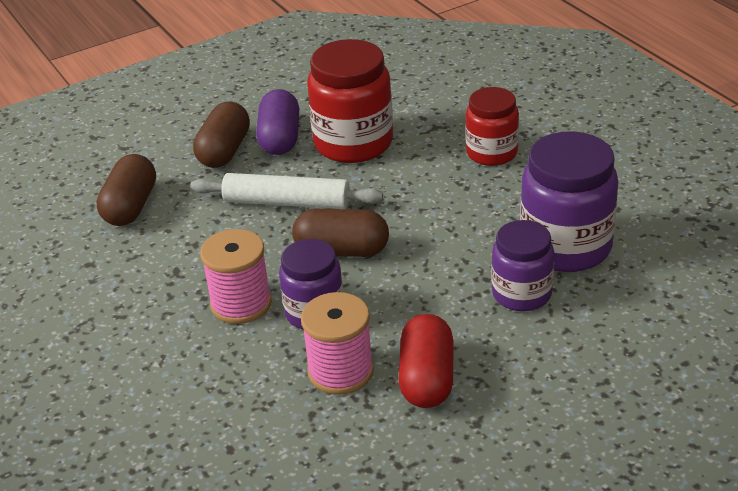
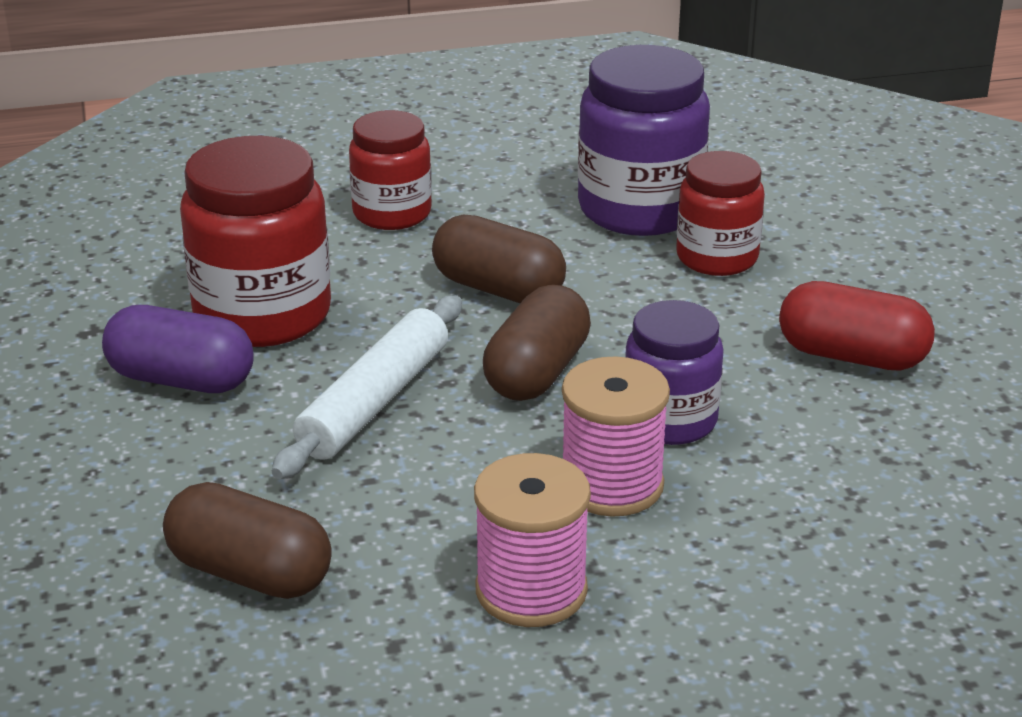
camera: 75 degrees left, 5 degrees down
(224, 151) = (165, 442): brown capsule -> brown capsule (498, 289)
(340, 371) = (810, 420): pink spool -> pink spool (531, 590)
(521, 294) = (717, 258): purple jar -> red jar

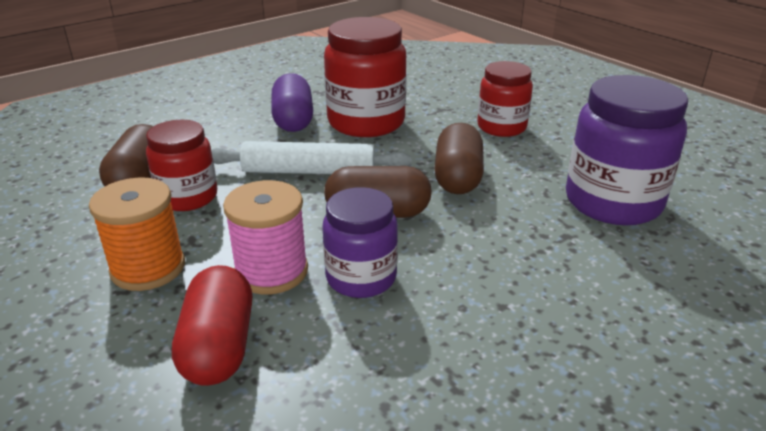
camera: 65 degrees right, 0 degrees up
(531, 590) = (148, 268): pink spool -> orange spool
(717, 258) = (589, 249): red jar -> red jar (188, 197)
(852, 356) = (520, 350): red capsule -> red capsule (219, 346)

